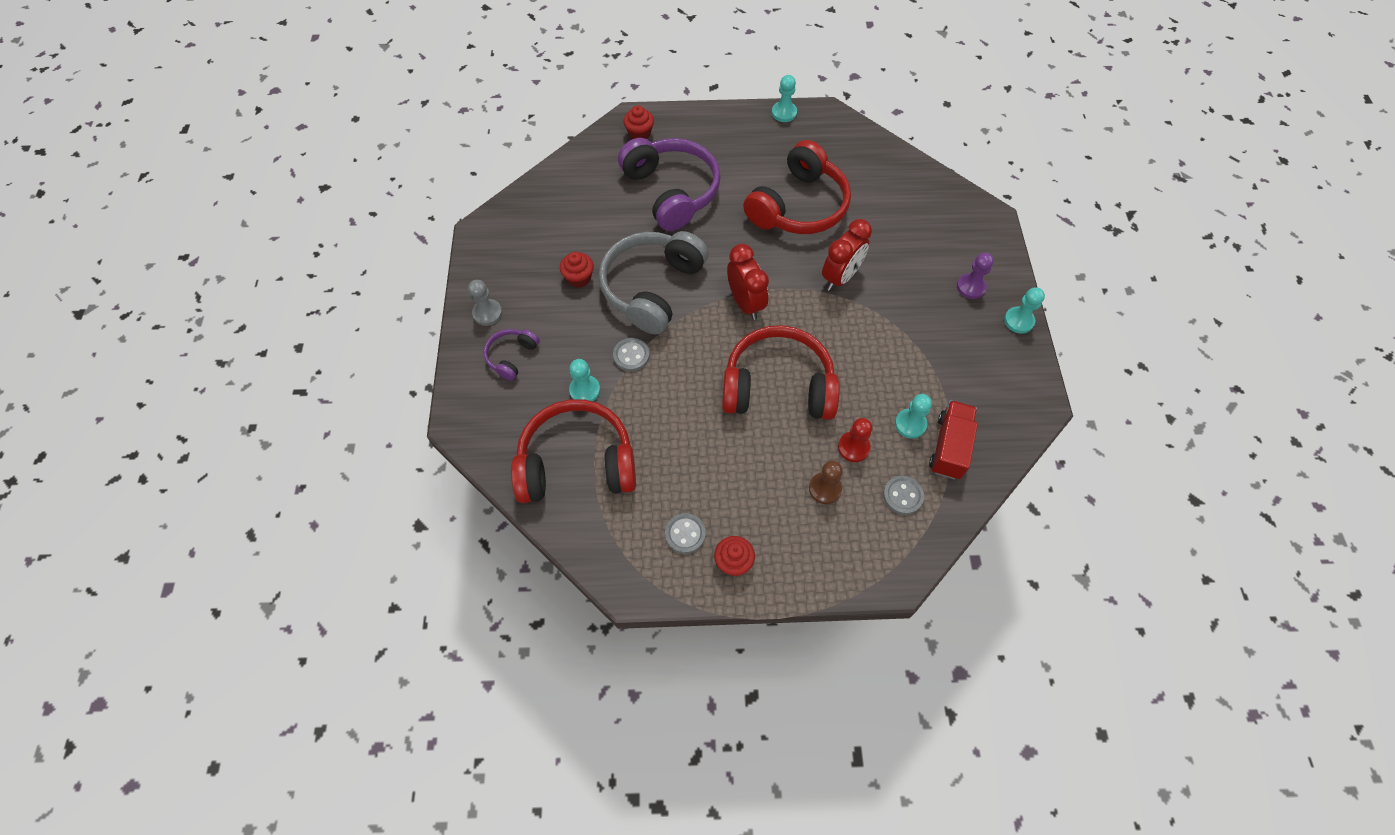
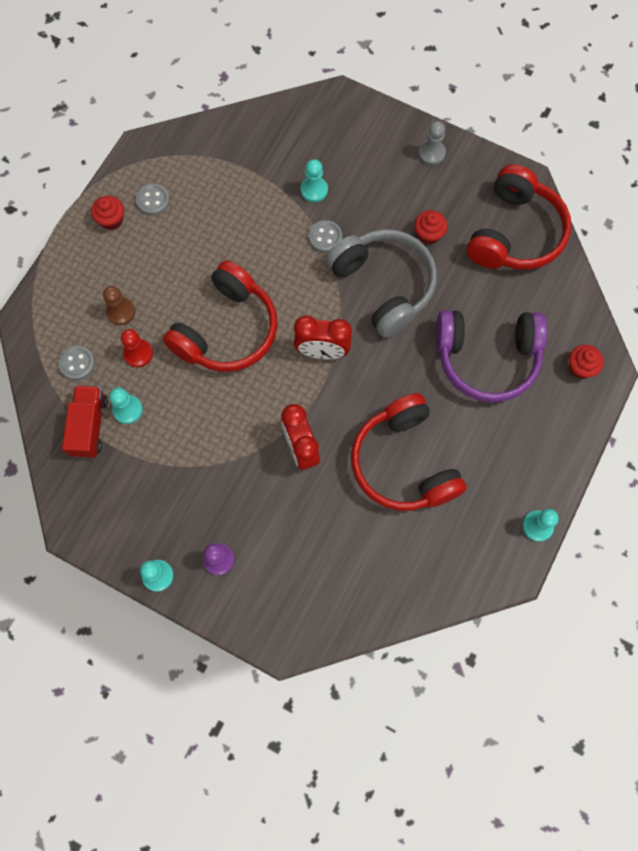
camera: 120 degrees right, 10 degrees up
(512, 356) = (377, 153): purple headphones -> none
(577, 463) = (255, 158): red headphones -> red headphones (515, 233)
(949, 447) = (89, 426): red truck -> red truck turned 135 degrees counterclockwise

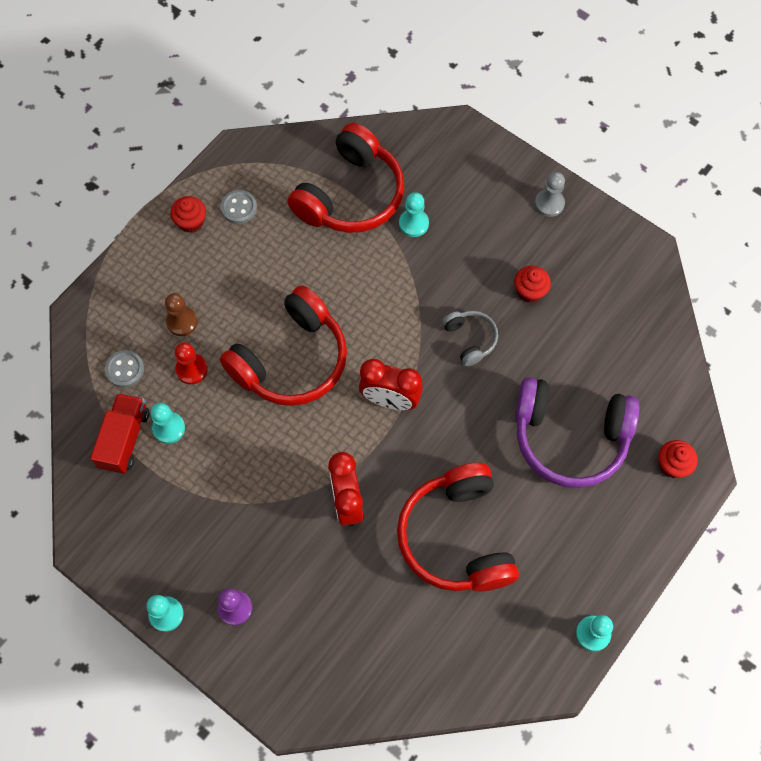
camera: 10 degrees right, 5 degrees down
(325, 237) = (416, 276): grey button -> none
(383, 286) = (470, 339): grey headphones -> grey headphones, size x0.48
(515, 233) = (625, 305): red headphones -> red headphones (351, 195)

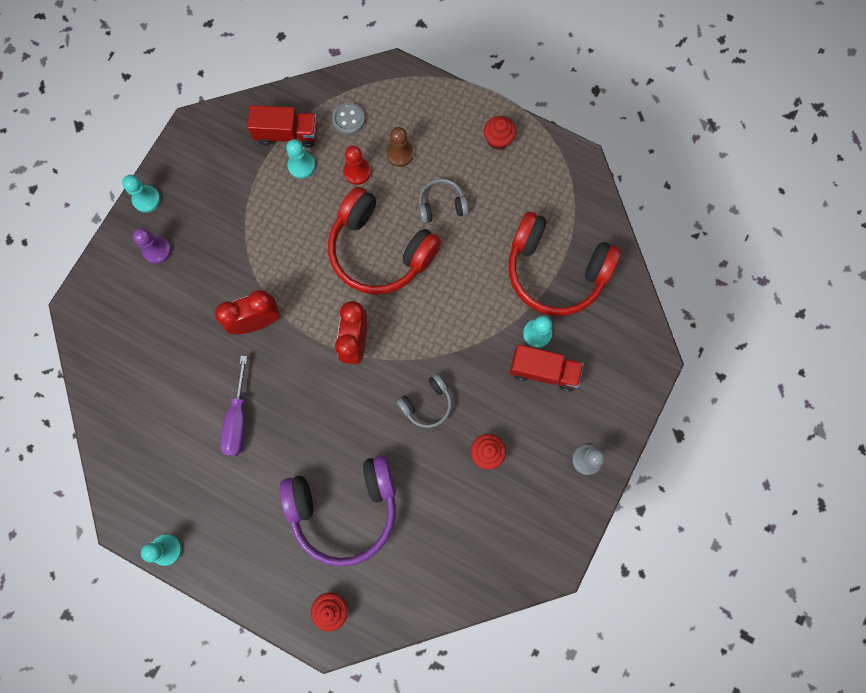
camera: 80 degrees right, 10 degrees up
(239, 208) = (521, 176): grey button -> none
(252, 290) = (441, 205): none -> grey headphones
(453, 225) = (543, 371): none -> red truck
(457, 537) = (238, 419): red headphones -> purple screwdriver
(569, 437) = (344, 508): purple headphones -> purple headphones turned 105 degrees counterclockwise

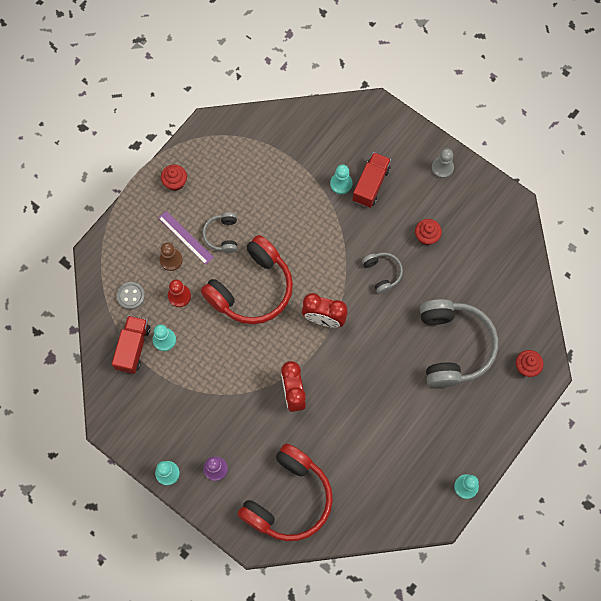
camera: 80 degrees left, 5 degrees down
(238, 419) = (371, 419): purple screwdriver -> none
(344, 508) = (453, 346): purple headphones -> grey headphones
(431, 165) = (185, 237): none -> purple ruler
(555, 271) = (294, 161): red headphones -> red headphones (288, 499)

